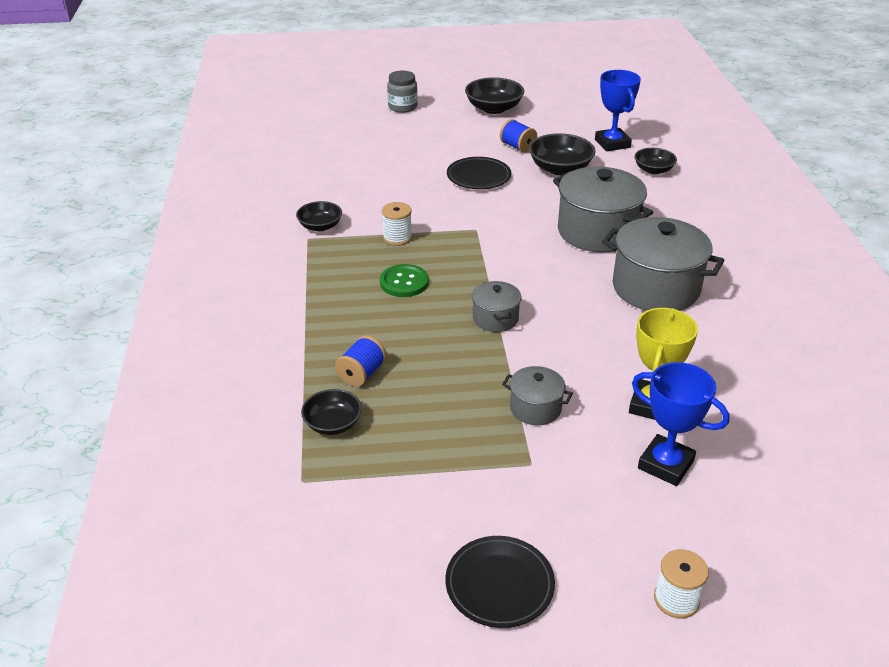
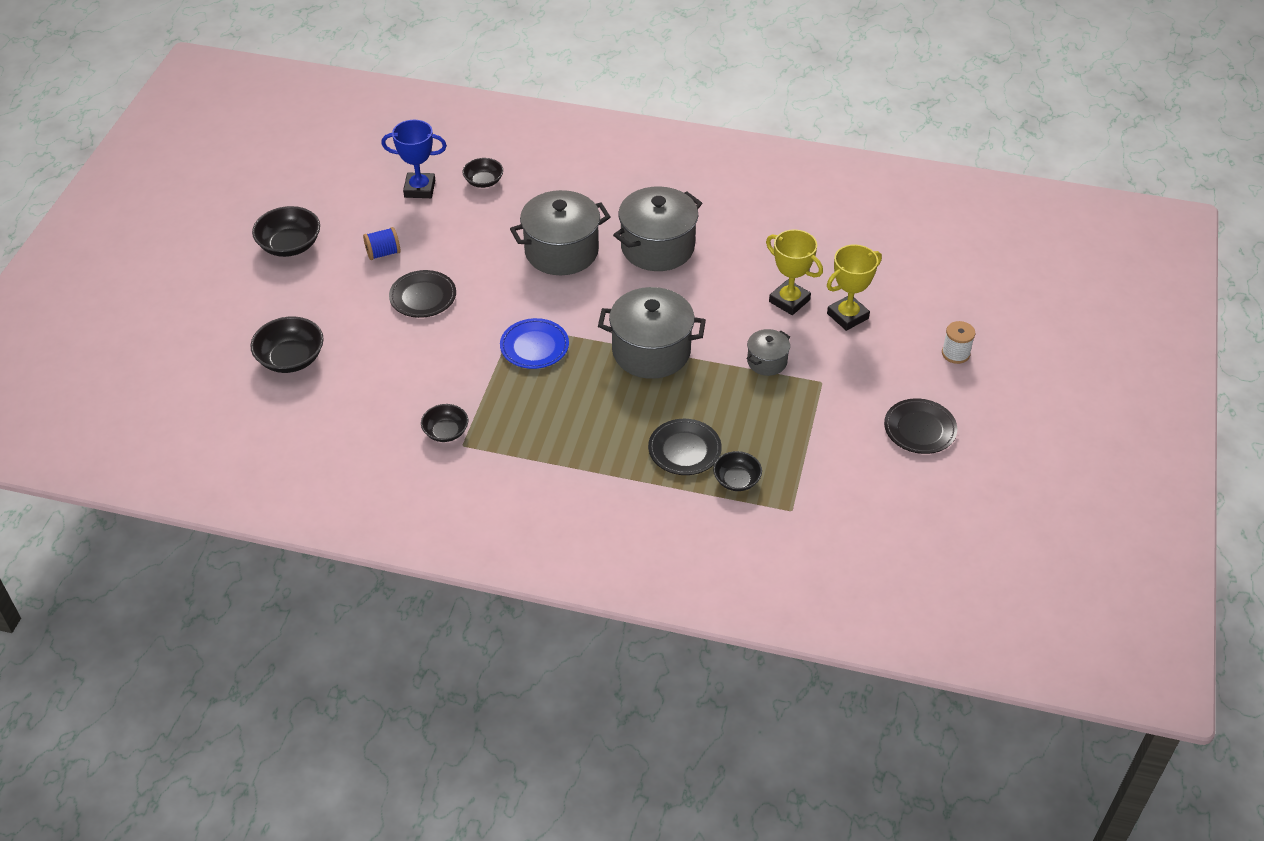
camera: 70 degrees left, 10 degrees up
(362, 374) = (684, 450): blue spool -> black plate
(397, 238) = (498, 381): white spool -> none
(402, 107) = (234, 313): grey jar -> none
(404, 282) = (571, 394): green button -> none
(455, 247) = (534, 347): none -> blue plate
(495, 318) = (651, 351): grey pot -> grey pot, size x1.97
(560, 169) = (443, 238): black bowl -> black bowl (291, 358)
(665, 464) = (847, 316): blue trophy -> yellow trophy

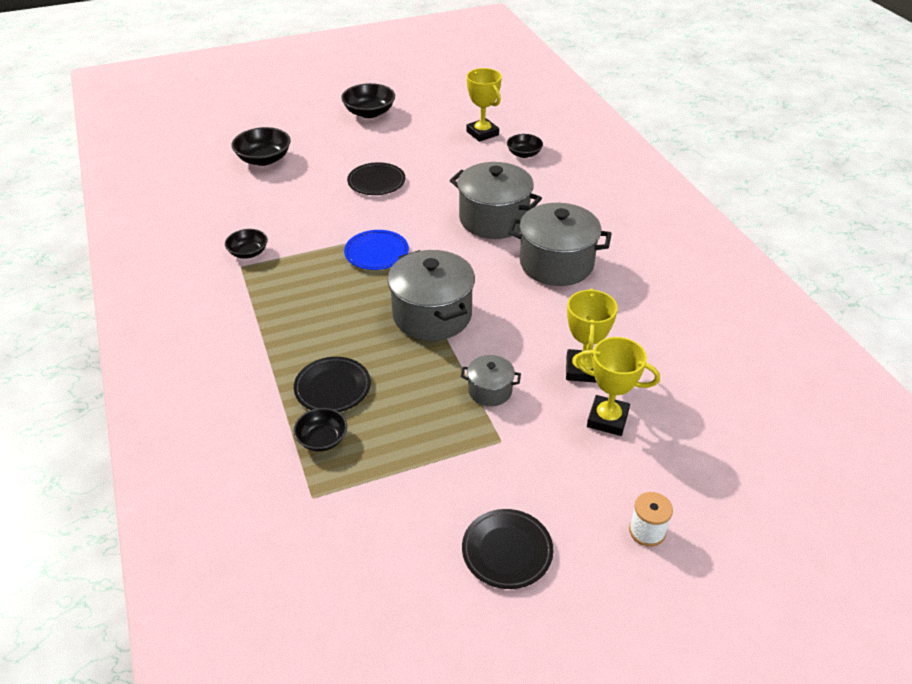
camera: 55 degrees right, 5 degrees down
(383, 253) = (402, 148): blue spool -> none
(419, 189) = (482, 133): blue trophy -> yellow trophy

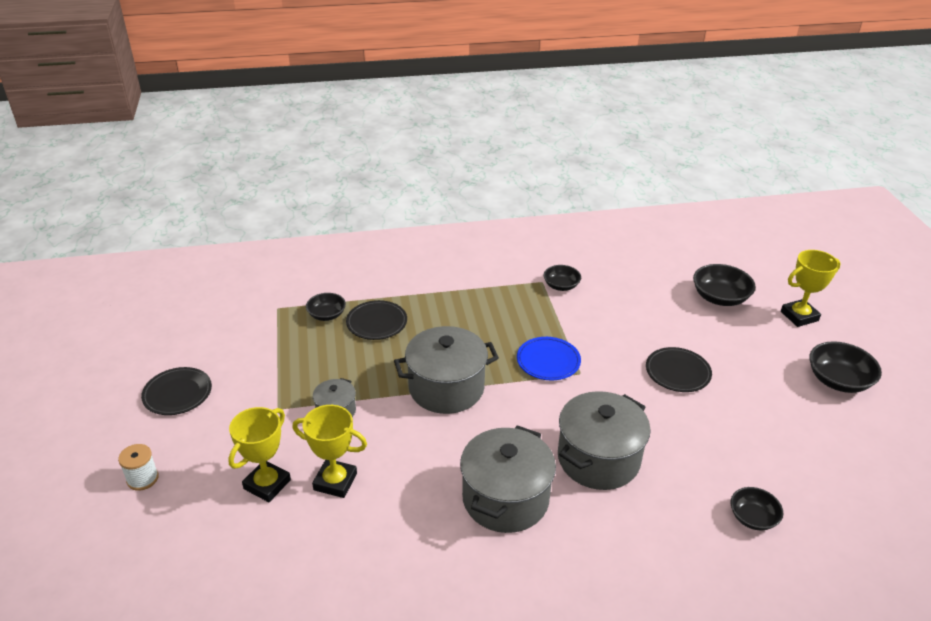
camera: 100 degrees right, 5 degrees down
(482, 133) = (803, 482): yellow trophy -> yellow trophy (799, 316)

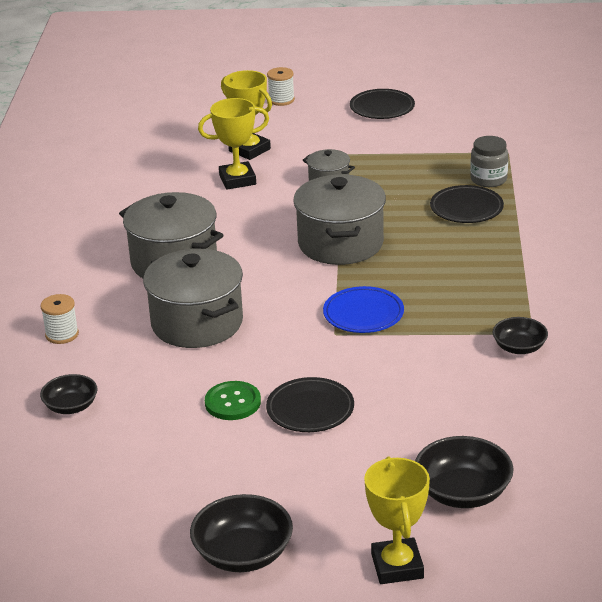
camera: 105 degrees right, 5 degrees down
(327, 315) = (488, 179): black bowl -> grey jar
(335, 481) = (237, 180): yellow trophy -> yellow trophy turned 45 degrees clockwise
(656, 557) = (62, 334): none -> white spool
(692, 415) = (233, 402): none -> green button

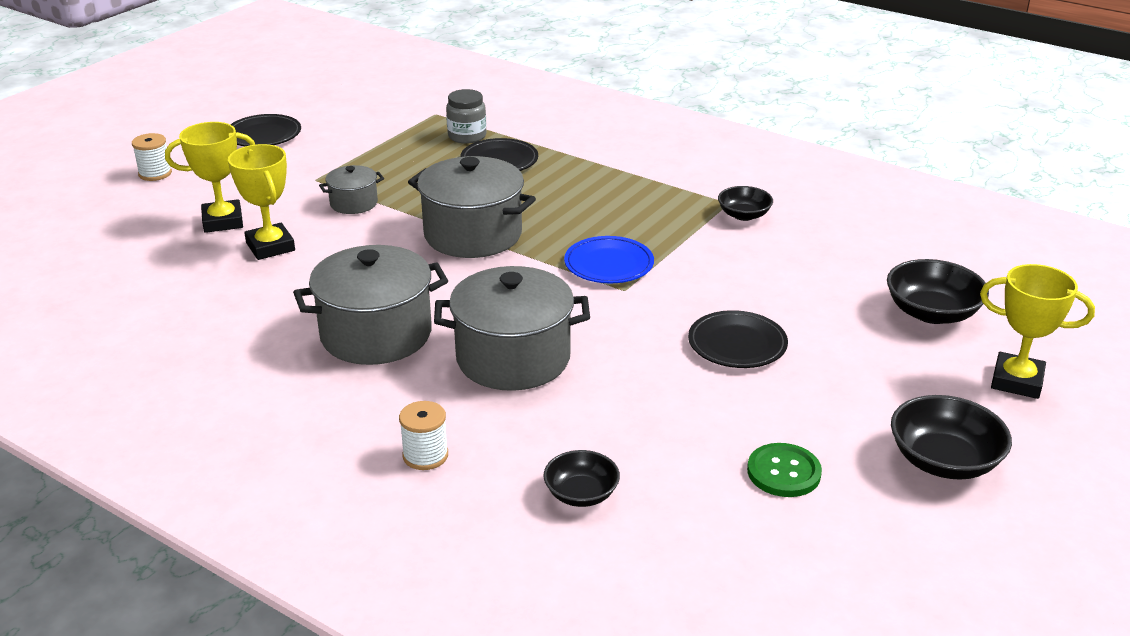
camera: 60 degrees left, 0 degrees up
(233, 402) = (682, 384): green button -> green button (783, 472)
(237, 180) = (270, 247): yellow trophy -> yellow trophy turned 45 degrees counterclockwise

